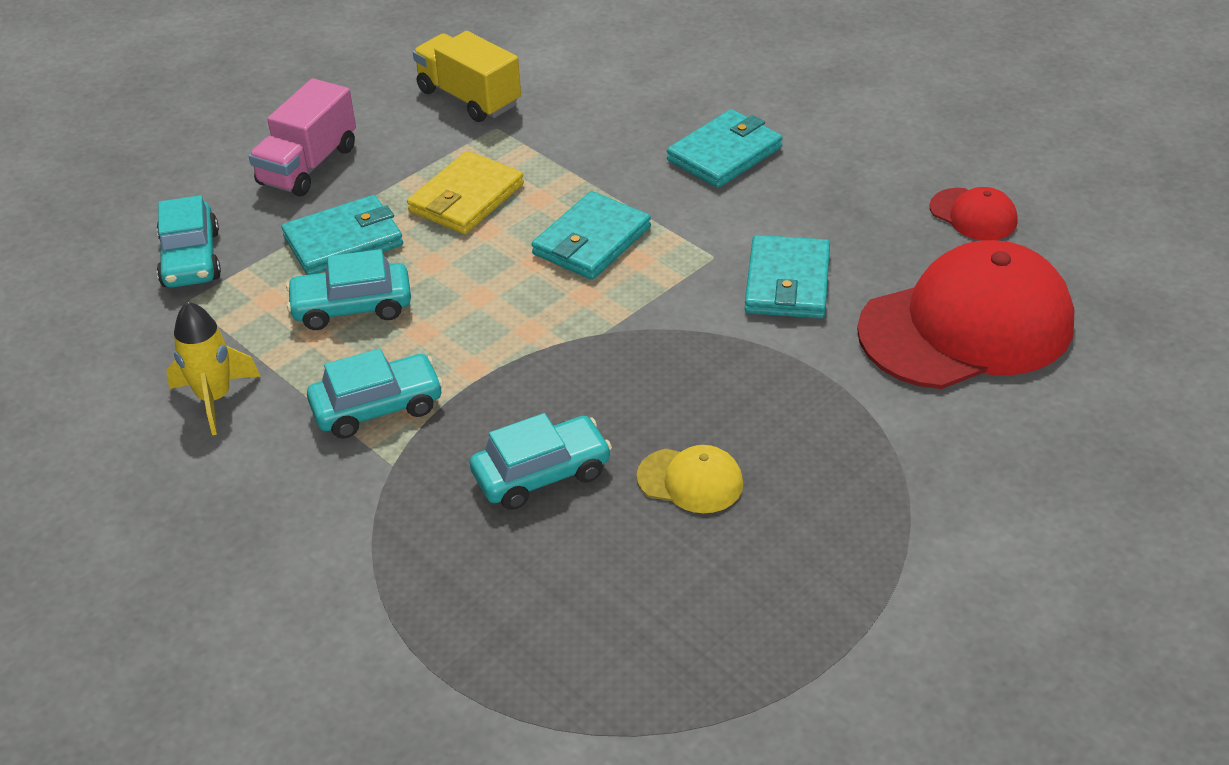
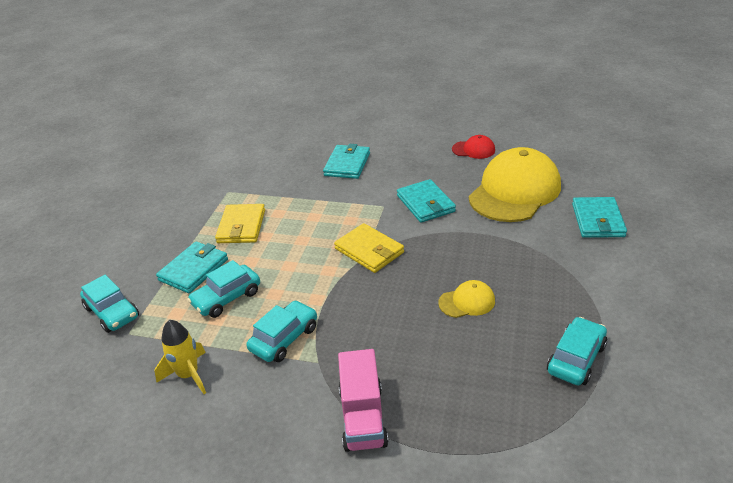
camera: 30 degrees left, 5 degrees down
(308, 165) = (142, 243): pink truck -> pink truck (363, 417)
(469, 98) = (202, 184): yellow truck -> none
(541, 474) = (396, 331): turquoise car -> turquoise car (576, 359)
(591, 241) = (321, 221): turquoise wallet -> turquoise wallet (597, 220)
(619, 325) = (369, 251): none -> yellow wallet
(966, 326) = (514, 191): red cap -> yellow cap

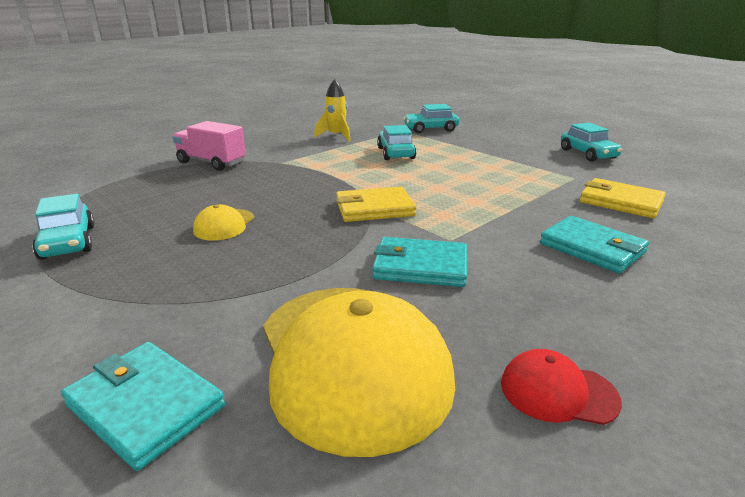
camera: 120 degrees right, 10 degrees down
(194, 270) = (448, 150): turquoise wallet -> none
(241, 226) = (495, 172): yellow wallet -> yellow wallet (620, 202)
(284, 338) = (320, 159): turquoise car -> turquoise car (588, 154)
(473, 150) = (558, 392): red cap -> red cap turned 60 degrees clockwise

